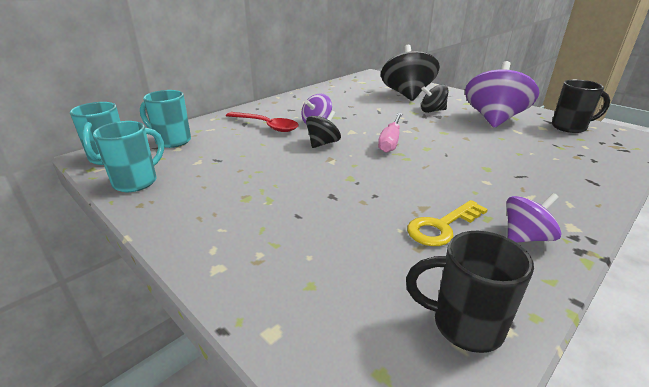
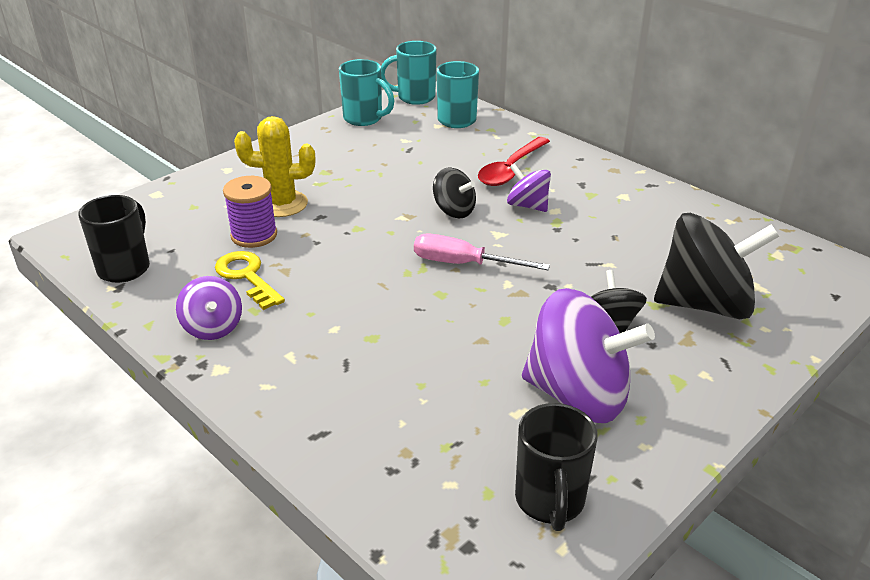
camera: 90 degrees right, 5 degrees up
(309, 218) = (282, 204): none -> yellow cactus
(370, 230) = (254, 235): none -> purple spool

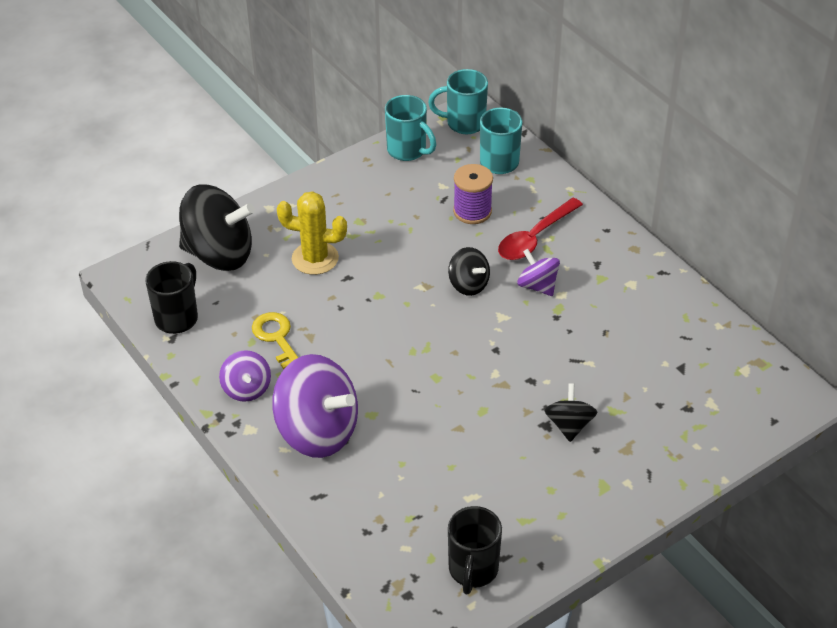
camera: 10 degrees right, 10 degrees up
(254, 235) = (287, 293): purple spool -> purple spool (472, 211)
(463, 264) = (462, 347): pink screwdriver -> none
(578, 395) = (520, 488): purple spinning top -> purple spinning top (317, 431)
(705, 304) = (656, 415): black spinning top -> black spinning top (219, 254)

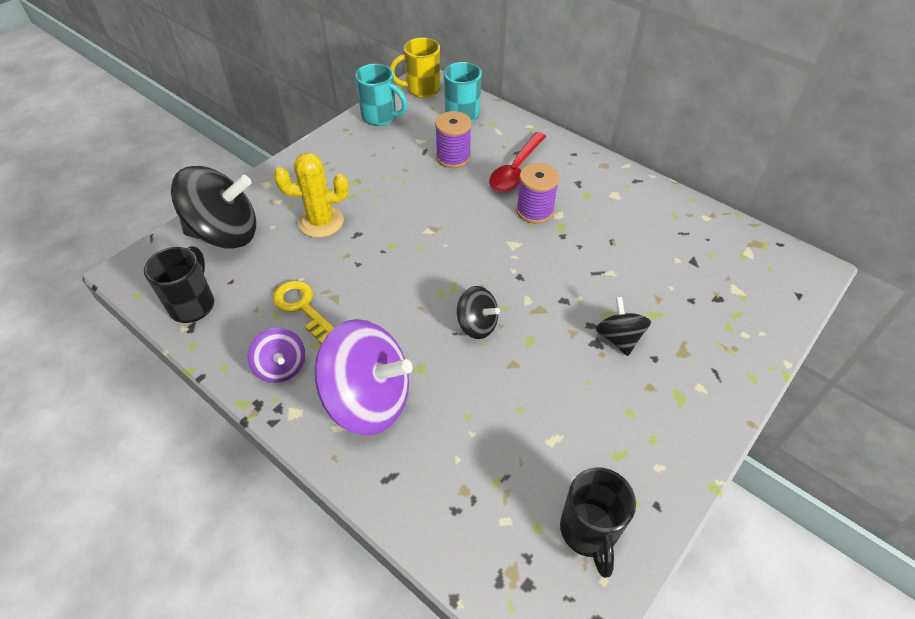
camera: 15 degrees left, 5 degrees up
(464, 123) = (421, 90): turquoise mug -> yellow mug
(468, 284) = (472, 221): black spinning top -> black spinning top (477, 325)
(537, 286) = (534, 211): purple spinning top -> purple spool

